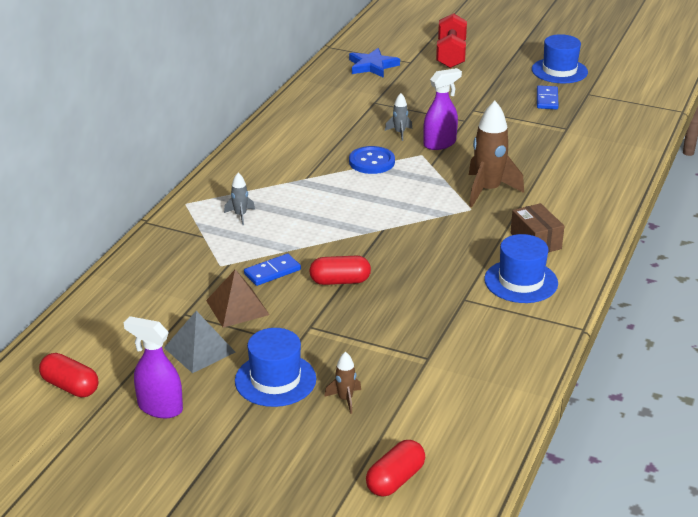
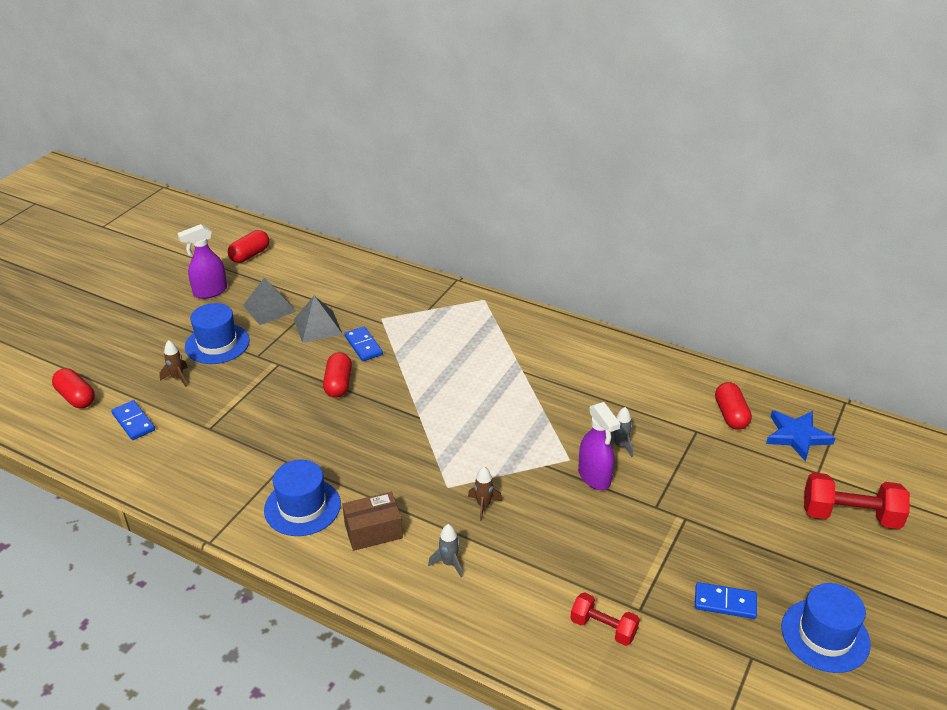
camera: 95 degrees right, 5 degrees up
(160, 408) = (210, 292): purple spray bottle -> purple spray bottle turned 150 degrees counterclockwise
(237, 307) = (318, 326): brown pyramid -> grey pyramid
(240, 215) = (458, 329): grey rocket -> grey rocket (449, 563)
(352, 88) = (730, 415): none -> red capsule
(371, 162) = (553, 418): blue button -> none
(430, 418) = (133, 422): none -> blue domino
(488, 191) = (483, 505): brown rocket -> brown rocket, size x0.48
(589, 141) = (603, 628): none -> red dumbbell

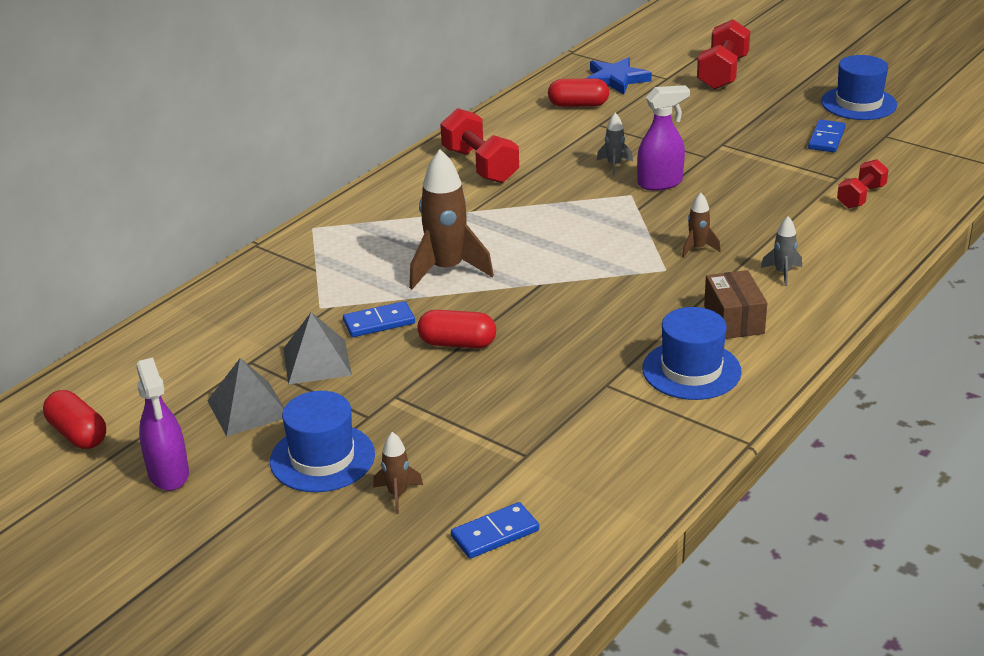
camera: 80 degrees left, 5 degrees down
(76, 397) = (415, 608): red capsule -> none
(434, 368) = (447, 270): none -> brown rocket
(596, 367) = (480, 166): none -> red dumbbell

